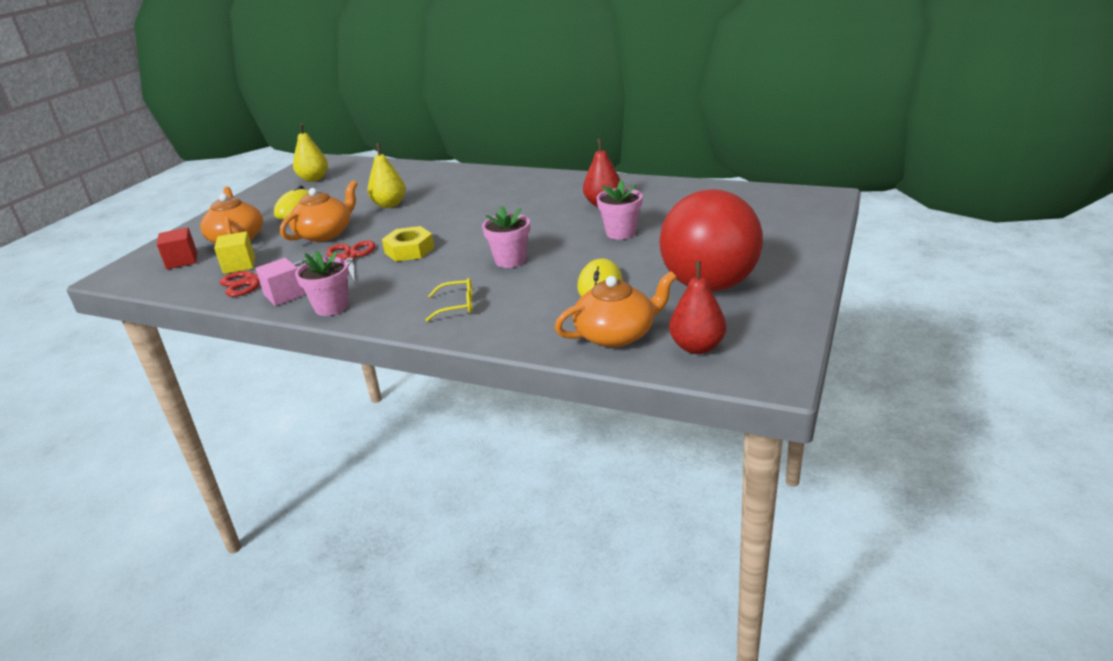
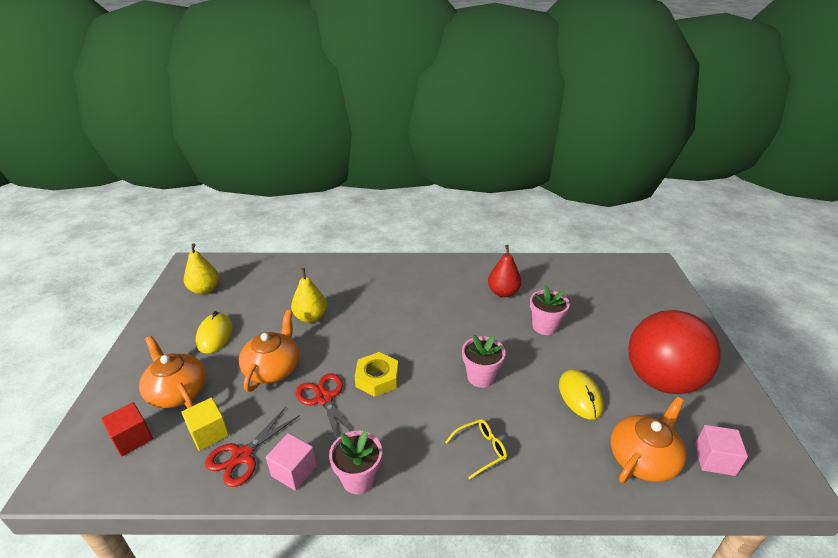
camera: 25 degrees left, 5 degrees up
(697, 347) = (714, 459): red pear -> pink cube

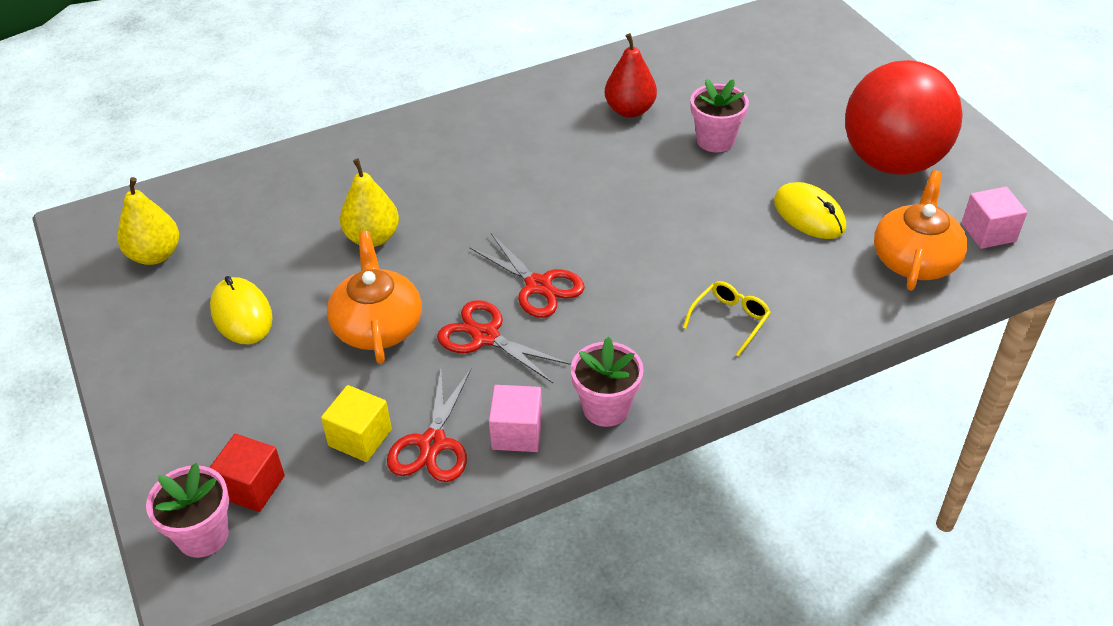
camera: 25 degrees left, 10 degrees up
(177, 391) = (259, 407): orange teapot -> none
(377, 378) = (538, 285): yellow nut -> red scissors
(481, 377) = (674, 235): pink flower pot -> pink flower pot (203, 535)

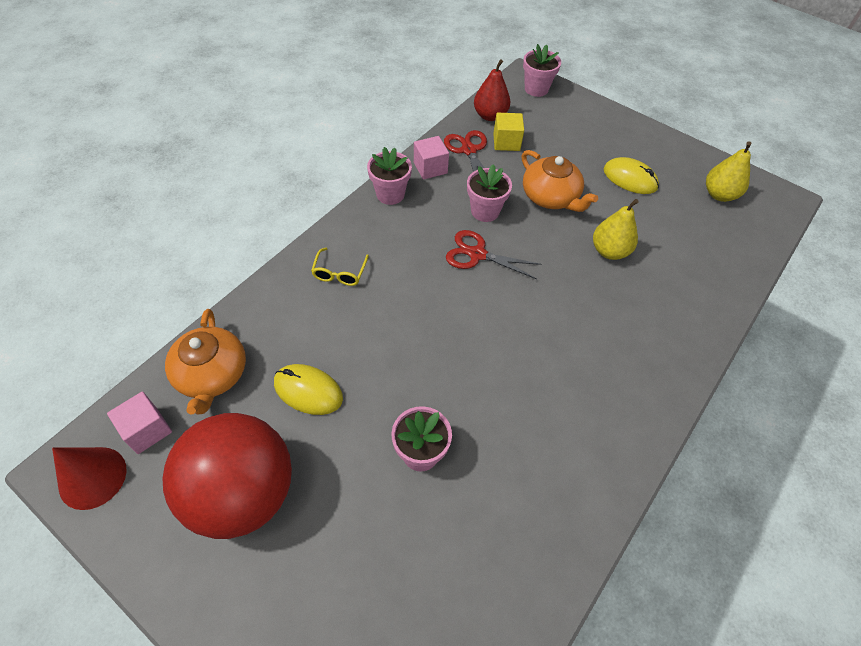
camera: 150 degrees right, 10 degrees up
(252, 487) = (535, 110): red cube -> none
(485, 336) = (485, 211): red scissors -> pink flower pot
(630, 110) = (519, 463): red pear -> red pear (490, 116)
(1041, 212) = (92, 477): none -> red cone

